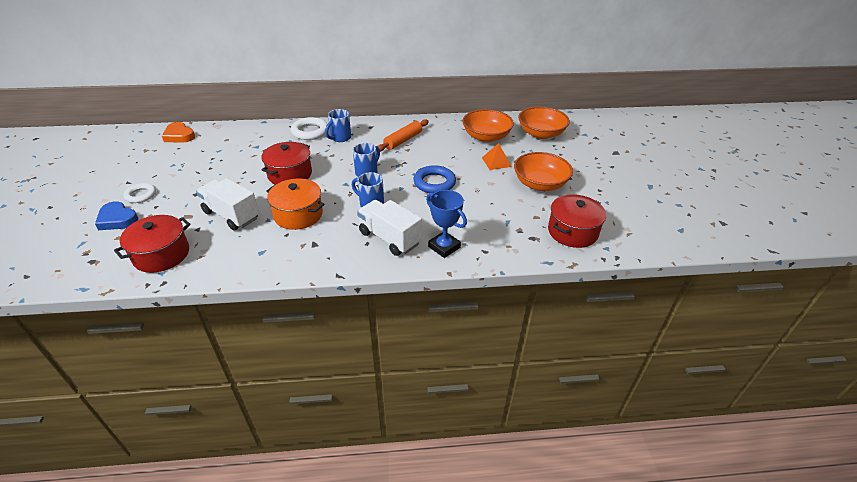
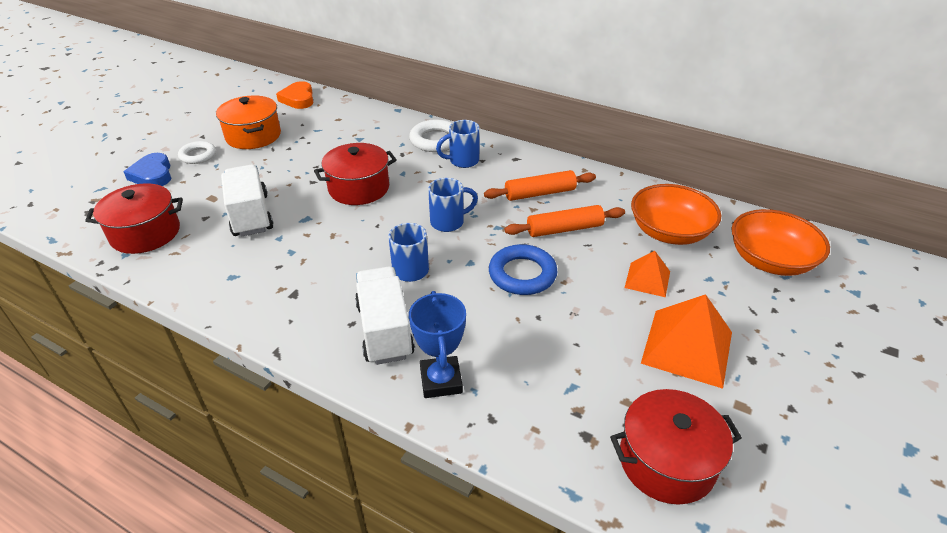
camera: 35 degrees right, 0 degrees up
(298, 215) = (316, 246): orange pot -> orange pot (253, 136)
(434, 153) = (564, 229): none -> orange rolling pin
(540, 184) = (687, 347): orange bowl -> orange pyramid

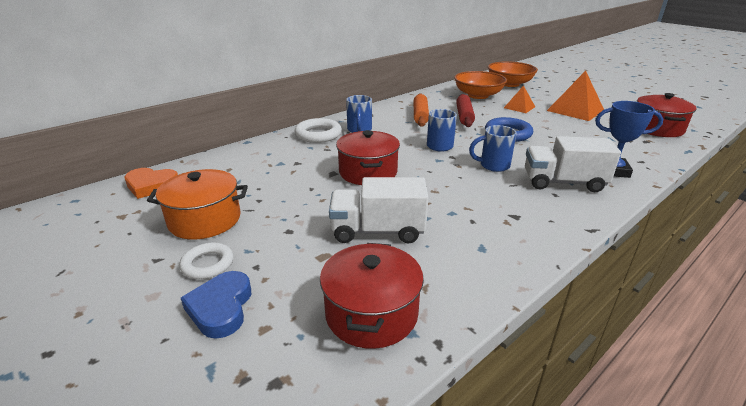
camera: 70 degrees left, 10 degrees down
(152, 175) = (221, 308): blue heart -> blue heart turned 90 degrees clockwise
(564, 229) = (464, 116): orange rolling pin -> red rolling pin

